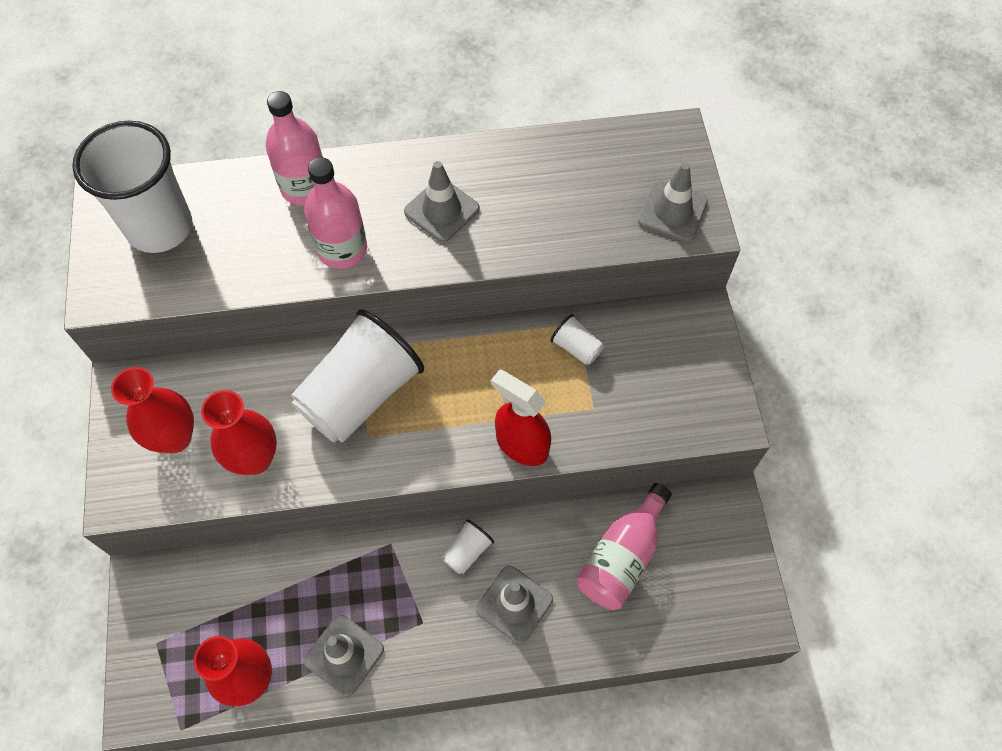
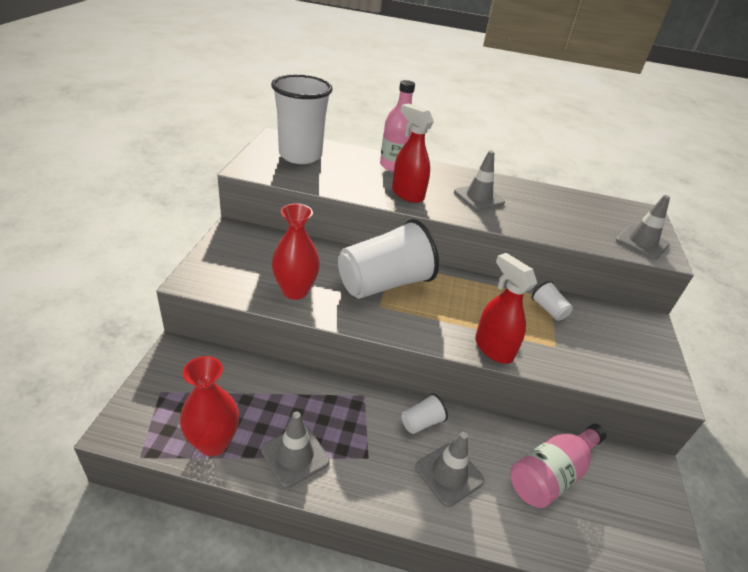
camera: 15 degrees right, 25 degrees down
(175, 437) = (249, 263): red vase -> none
(342, 249) = (407, 194): pink bottle -> red spray bottle

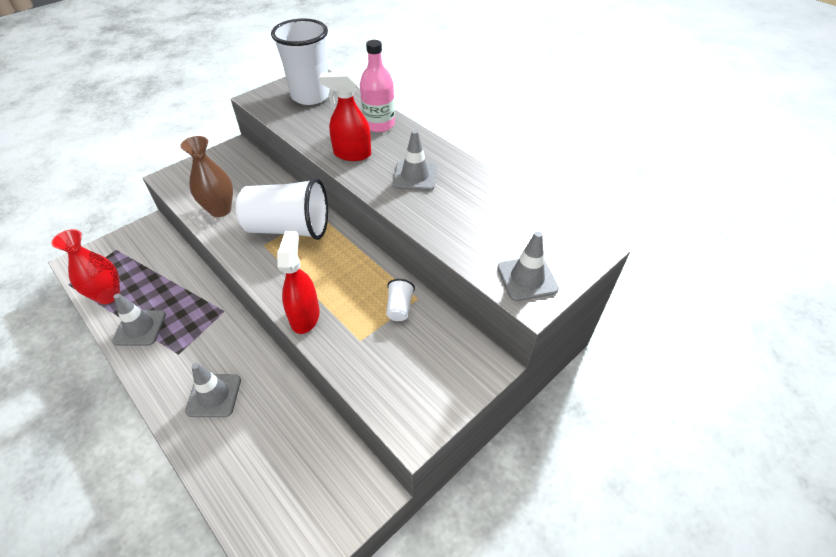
camera: 40 degrees right, 10 degrees up
(295, 291) = (220, 210): red vase -> brown vase
(407, 194) = (352, 154): red spray bottle -> red spray bottle turned 75 degrees counterclockwise
(421, 422) = (239, 350): white cup -> none
(551, 475) = (283, 442): pink bottle -> none

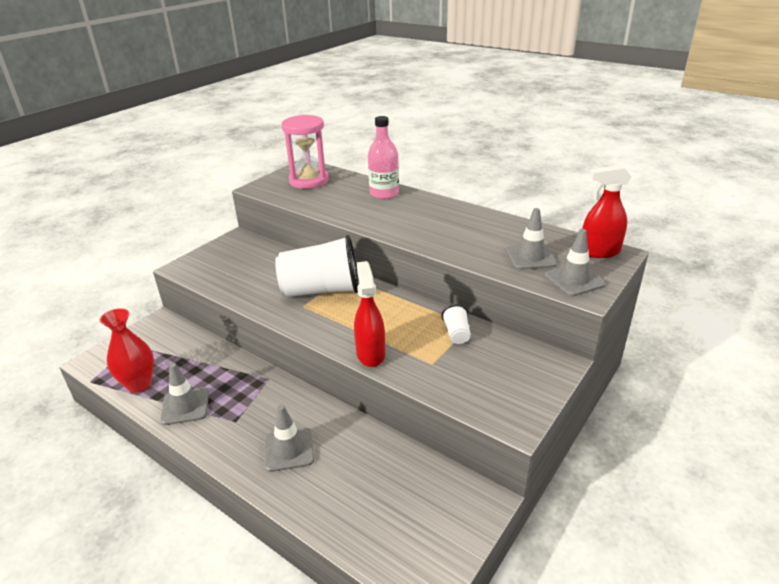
camera: 10 degrees left, 15 degrees down
(220, 210) = (246, 285): brown vase -> none
(310, 96) = (309, 181): white cup -> pink hourglass
(352, 154) = (371, 216): red spray bottle -> red spray bottle (599, 252)
(415, 176) = (437, 225): grey traffic cone -> grey traffic cone (530, 257)

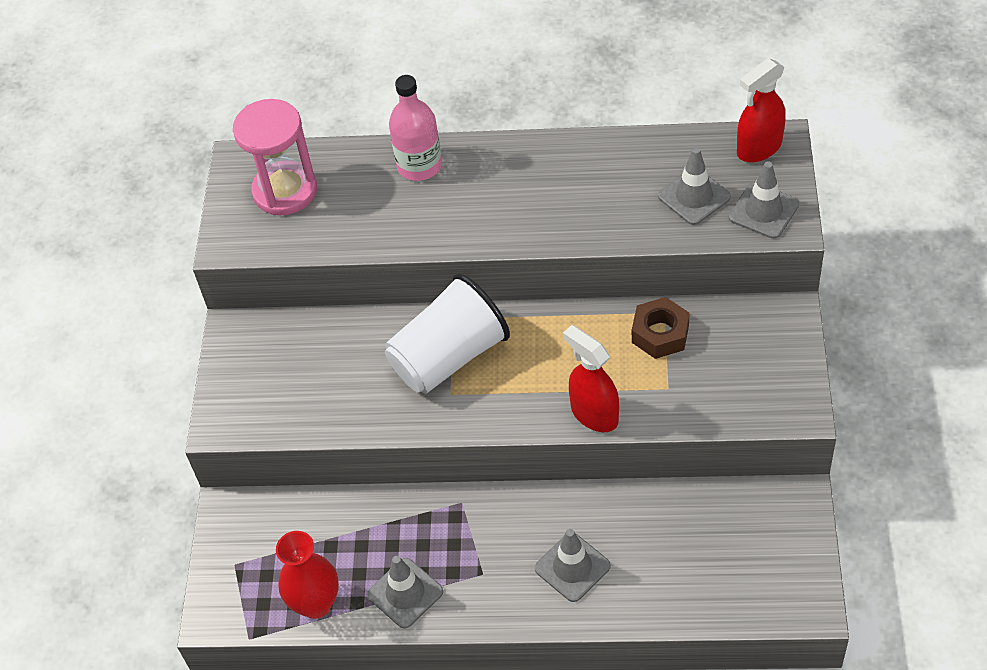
camera: 30 degrees left, 20 degrees up
(456, 334) = (660, 334): white cup -> brown nut

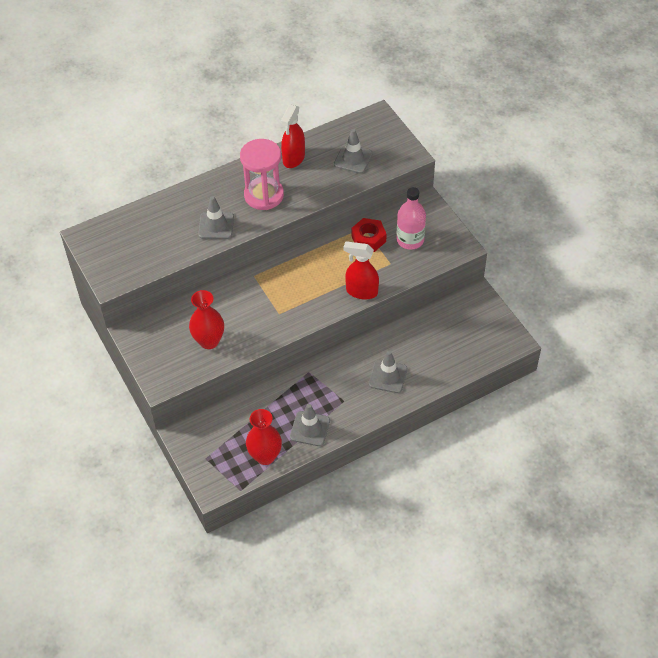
camera: 35 degrees left, 0 degrees up
(285, 191) = (124, 241): pink hourglass -> pink hourglass (264, 195)
(326, 391) = (209, 341): none -> red vase
(419, 166) = (193, 199): pink bottle -> pink bottle (410, 240)
(449, 357) = (265, 296): white cup -> none
(660, 334) = (368, 239): brown nut -> red nut
(759, 148) = (369, 123): red spray bottle -> red spray bottle (293, 158)
(763, 211) = (393, 153): grey traffic cone -> grey traffic cone (216, 225)

